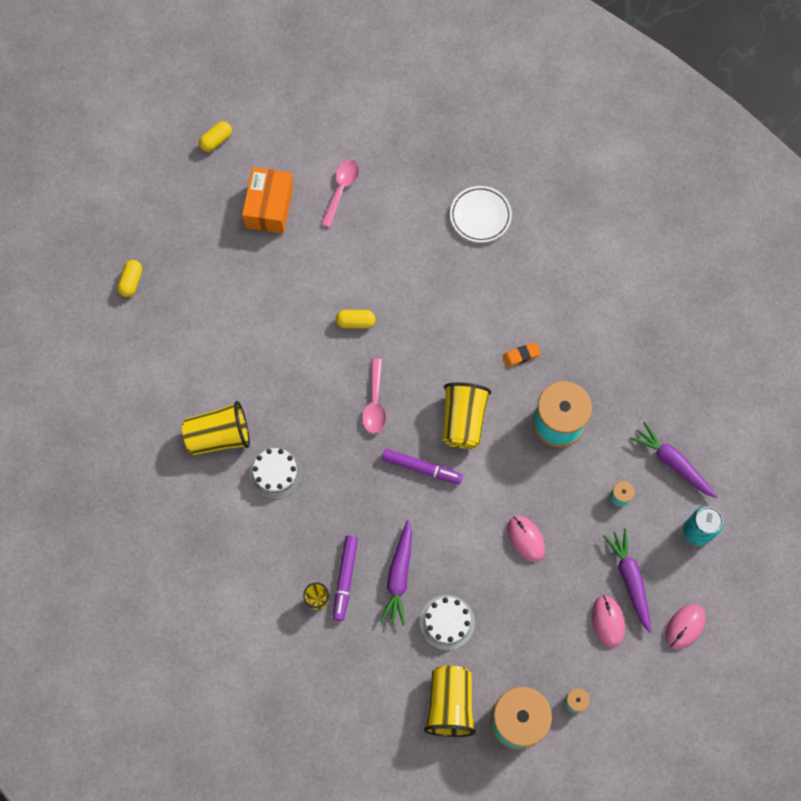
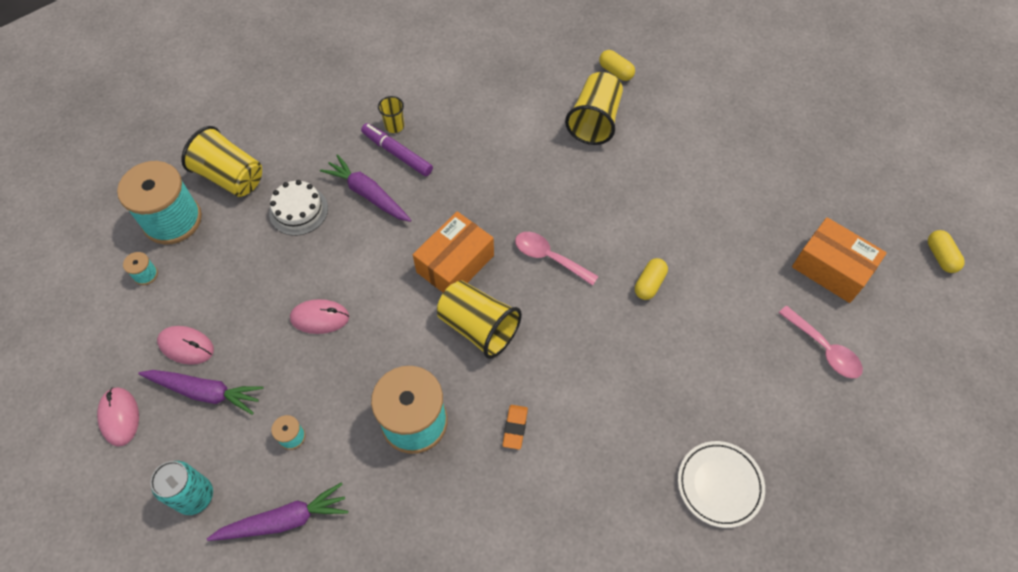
camera: 120 degrees right, 10 degrees down
(131, 282) = (795, 120): yellow capsule -> yellow capsule (616, 72)
(276, 473) = (531, 147): white cake -> none
(421, 468) = (455, 264): purple marker -> orange box

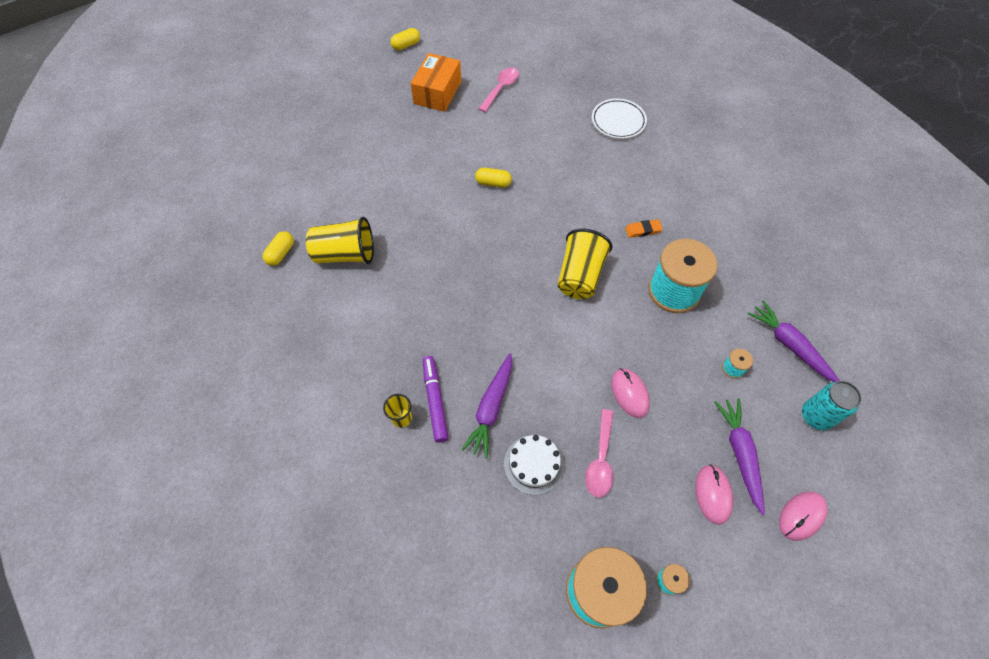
camera: 110 degrees left, 0 degrees up
(231, 177) = (522, 557): yellow cup -> none
(397, 154) = (435, 401): purple marker -> purple marker turned 150 degrees clockwise
(455, 264) = (532, 311): orange box -> none
(549, 257) = (497, 248): pink spoon -> pink spoon (600, 460)

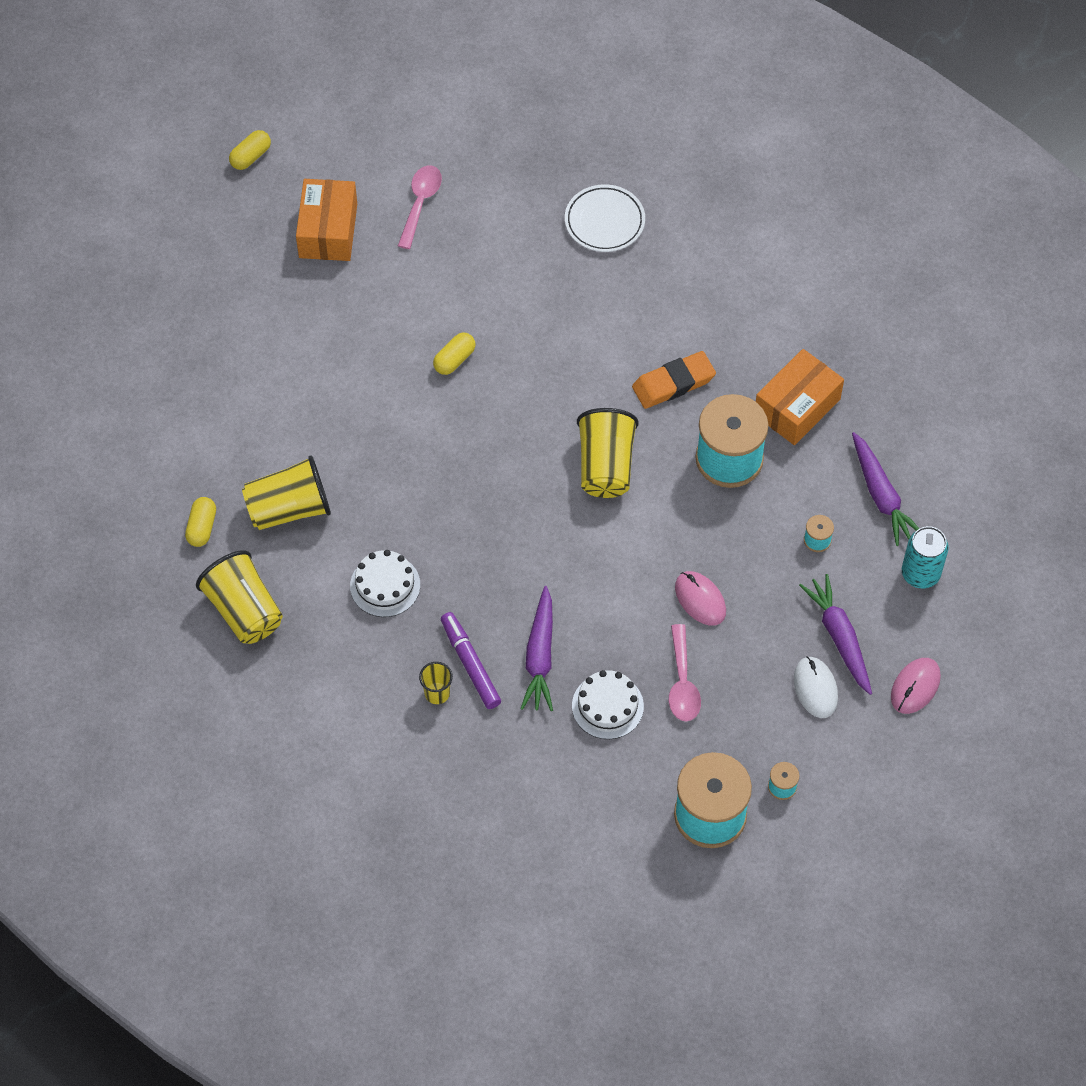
camera: 15 degrees left, 0 degrees up
(284, 318) = (244, 611): none -> yellow cup
(392, 324) = (385, 585): none -> white cake
(493, 183) = (454, 359): yellow capsule -> yellow capsule turned 45 degrees counterclockwise
(643, 230) = (673, 383): orange eraser -> orange eraser, size x1.70
(713, 494) = (815, 688): pink mouse -> white mouse
(732, 266) = (797, 407): none -> orange box
(789, 345) = (881, 495): purple carrot -> purple carrot turned 150 degrees counterclockwise

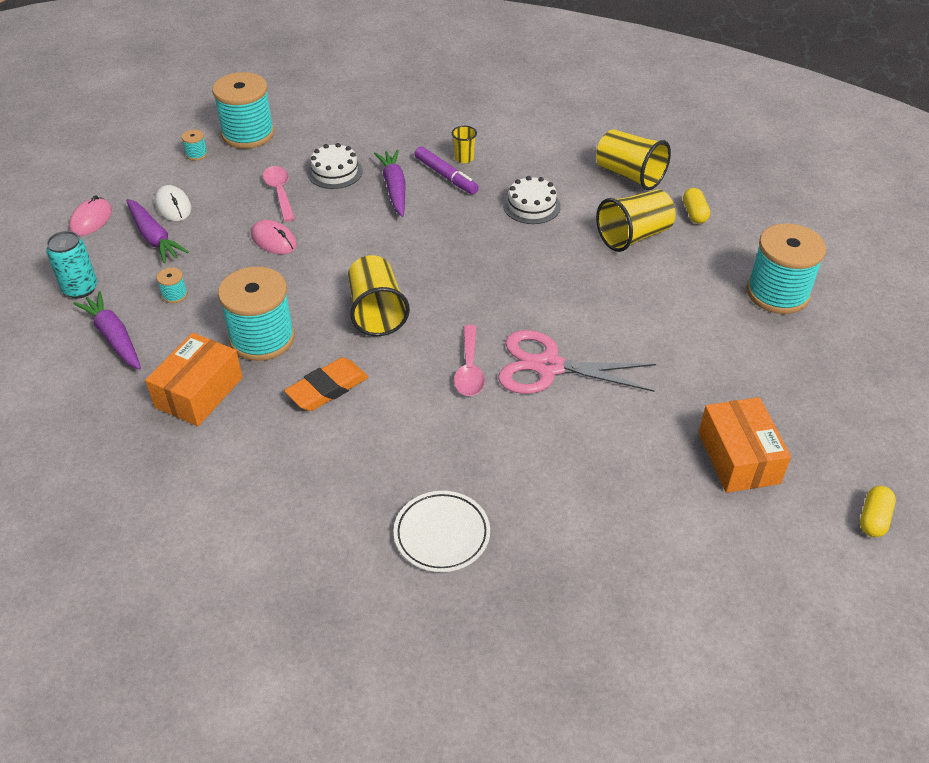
camera: 165 degrees right, 15 degrees down
(181, 394) = (777, 293): none -> turquoise spool
(420, 203) = (657, 508): pink spoon -> pink spoon (469, 369)
(454, 359) = (548, 366): yellow capsule -> pink scissors

